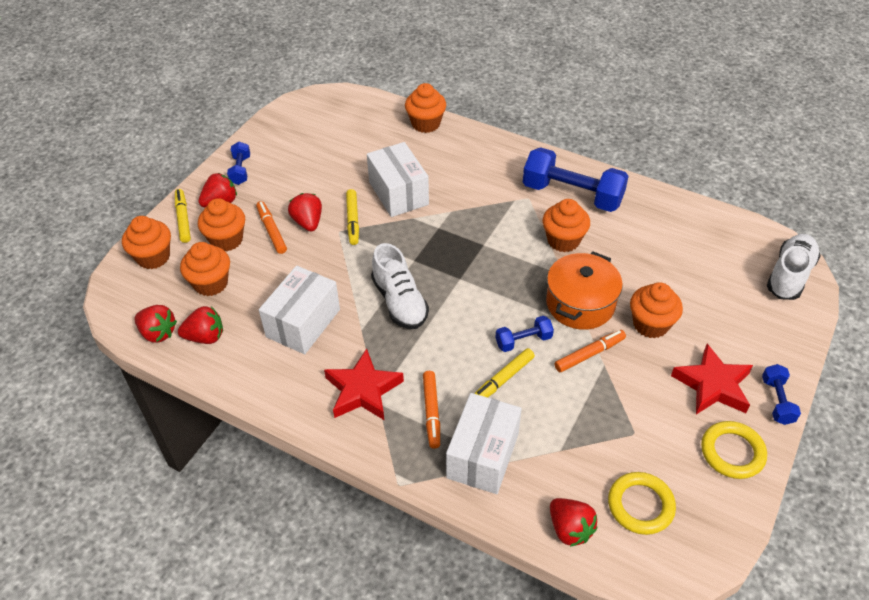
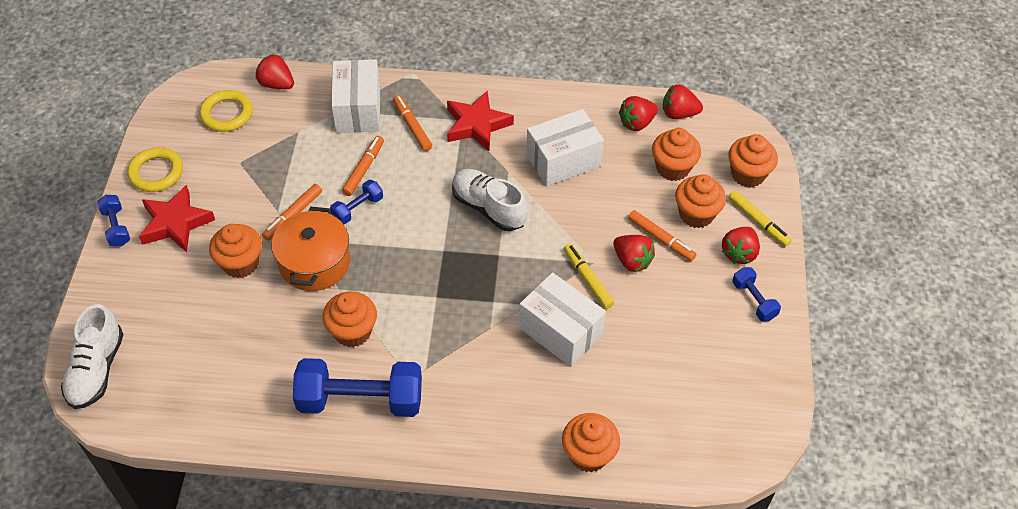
camera: 155 degrees right, 5 degrees up
(303, 323) = (563, 161): white box -> white box turned 60 degrees clockwise
(502, 380) = (364, 169): yellow marker -> orange marker

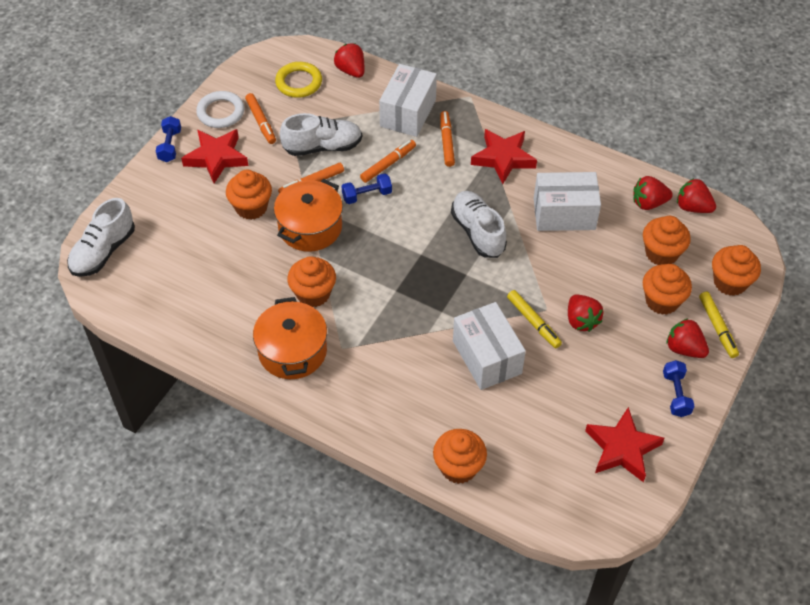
camera: 25 degrees right, 0 degrees up
(156, 172) = (221, 112): yellow ring -> white ring
(286, 173) = (322, 147): none -> white shoe
(360, 400) = (292, 351): blue dumbbell -> orange pot
(587, 279) = (533, 322): yellow marker -> yellow marker turned 150 degrees clockwise
(661, 239) = (618, 311): orange marker -> orange marker (261, 122)
(732, 372) = (622, 448): none -> red star
(739, 253) = (684, 349): red strawberry -> red strawberry turned 75 degrees clockwise

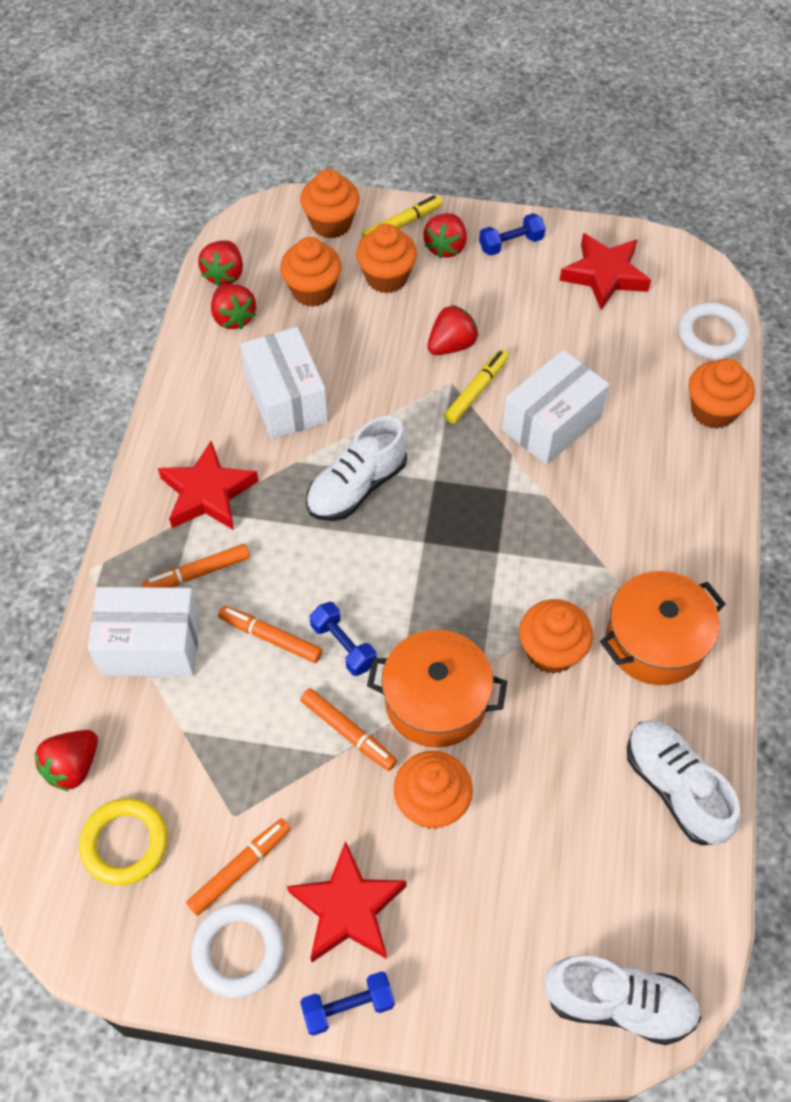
camera: 110 degrees left, 5 degrees up
(322, 147) = (265, 745): white shoe -> white shoe (675, 788)
(533, 500) = (711, 335): none -> white ring

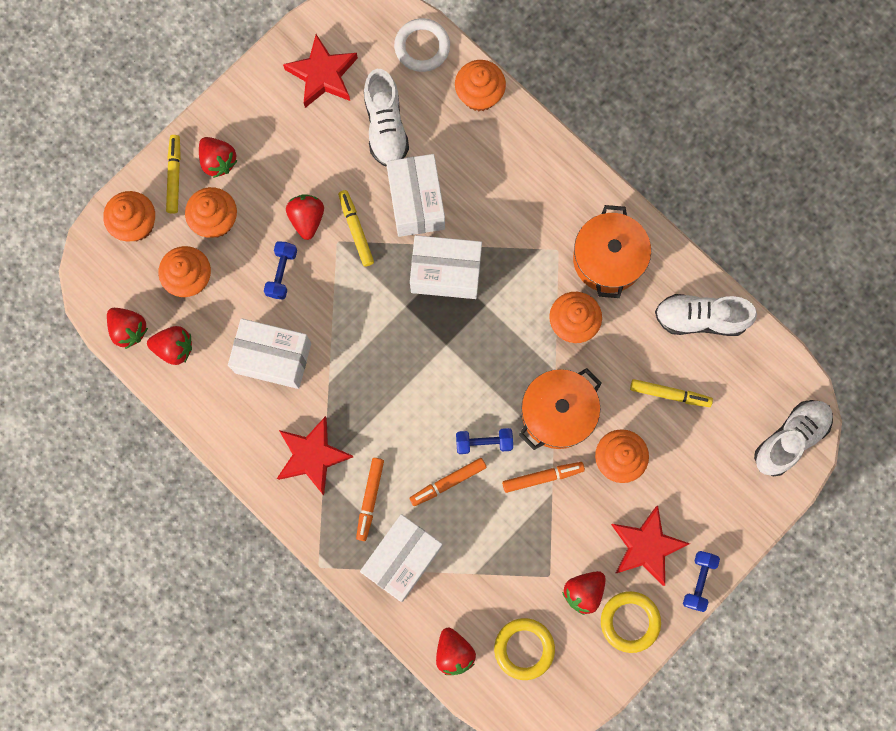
camera: 55 degrees left, 20 degrees up
(238, 951) = (630, 621): white ring -> yellow ring
(240, 868) = (583, 592): orange marker -> red strawberry
(357, 487) = (376, 358): white shoe -> white shoe (385, 127)
(500, 494) = (446, 273): none -> white box
(511, 244) = (248, 115): blue dumbbell -> blue dumbbell (282, 273)
(556, 812) = (670, 394): none -> yellow marker

